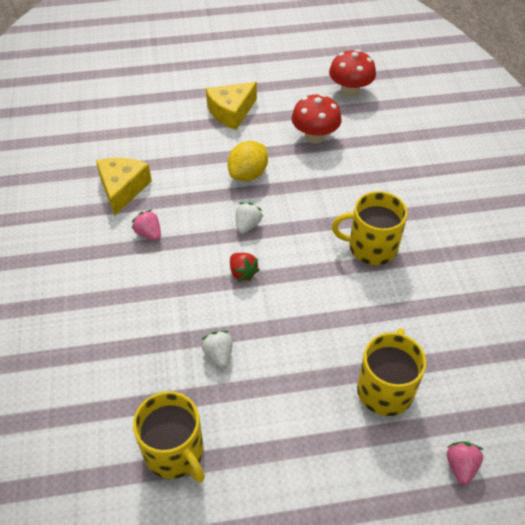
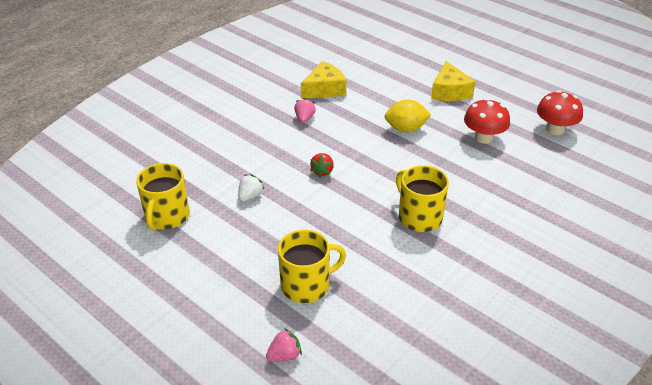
camera: 50 degrees right, 10 degrees down
(231, 112) = (449, 91): yellow cheese -> yellow cheese turned 105 degrees counterclockwise
(247, 225) = (363, 152): white strawberry -> none

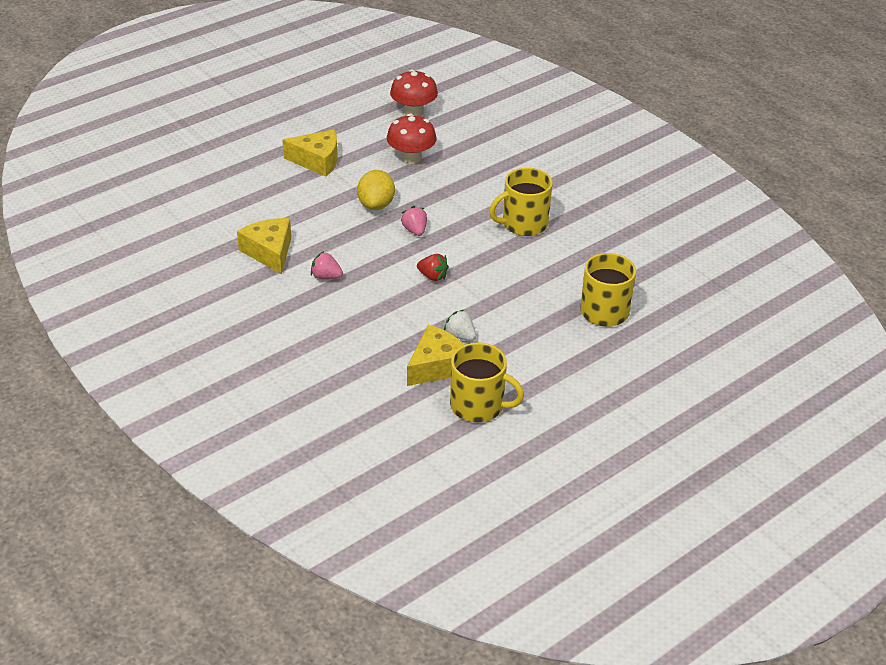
camera: 80 degrees left, 0 degrees up
(211, 188) = (437, 366): none -> yellow cheese
(284, 355) = (688, 335): pink strawberry -> pink strawberry (415, 230)

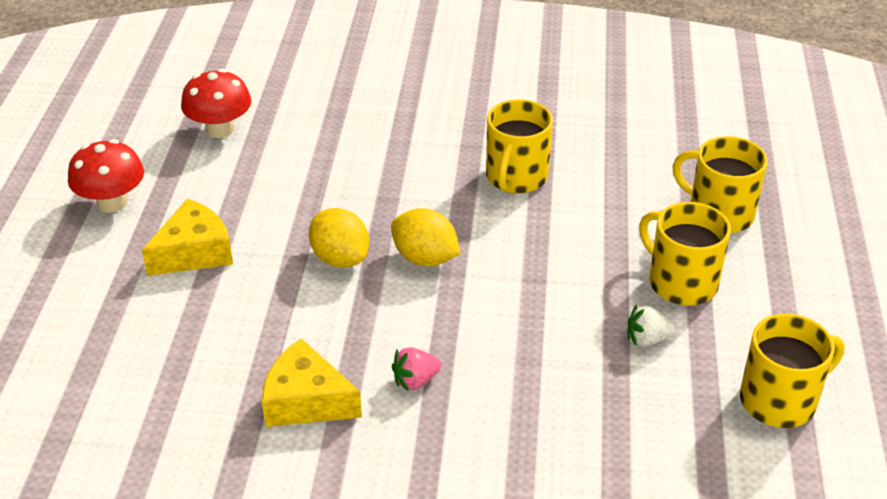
camera: 45 degrees left, 0 degrees up
(411, 157) = (296, 181): red mushroom -> red mushroom (112, 202)
(415, 230) = (425, 258): pink strawberry -> yellow lemon
(433, 276) = (521, 295): red strawberry -> none
(437, 366) = (679, 390): yellow cheese -> none
(523, 325) = (681, 282): none -> yellow mug

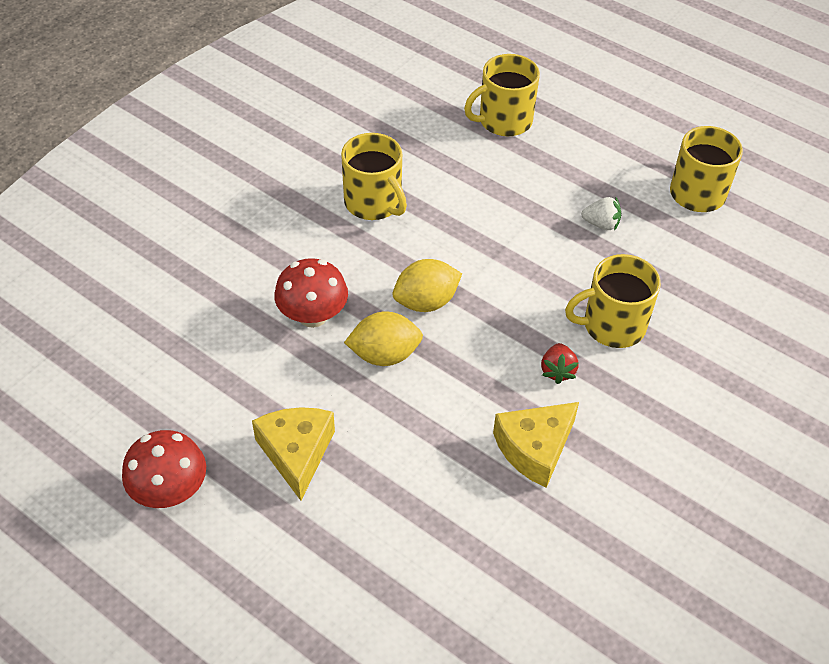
camera: 60 degrees left, 10 degrees up
(220, 129) = (132, 364): red mushroom -> red mushroom (313, 315)
(415, 381) = (557, 371): pink strawberry -> red strawberry
(647, 339) = (601, 224): white strawberry -> white strawberry turned 105 degrees counterclockwise
(681, 282) = (558, 177): yellow mug -> yellow mug (612, 325)

